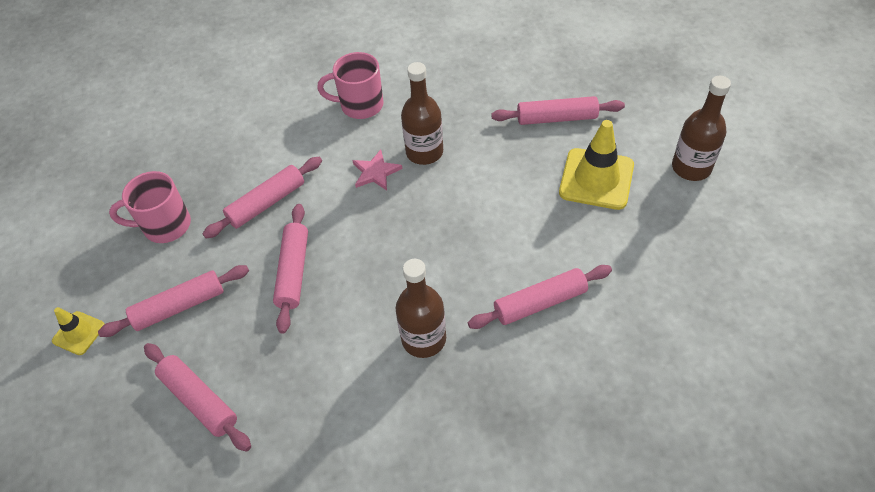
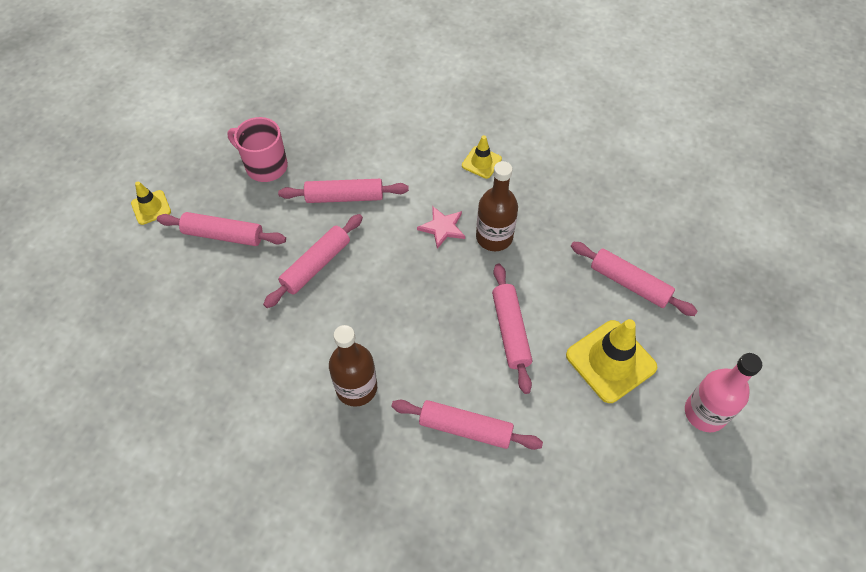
camera: 35 degrees right, 5 degrees up
(199, 400) = (179, 313): pink rolling pin -> pink rolling pin (510, 331)
(360, 105) = (481, 162): pink mug -> yellow traffic cone
(691, 167) = (705, 413): brown bottle -> pink bottle

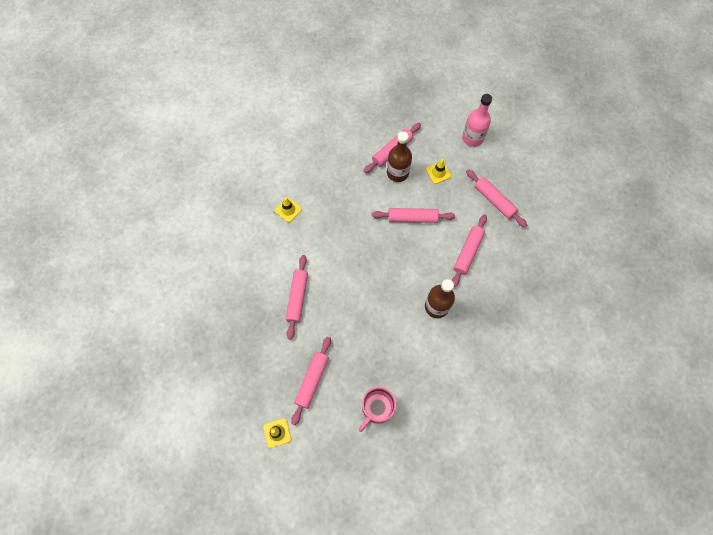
camera: 80 degrees left, 10 degrees up
(265, 166) = (258, 349): pink mug -> pink mug (376, 409)
(316, 265) = (348, 321): pink rolling pin -> pink rolling pin (494, 201)
(442, 228) = (334, 242): pink star -> none
(494, 237) = (347, 214): brown bottle -> brown bottle (397, 173)
(610, 361) = (438, 172): yellow traffic cone -> yellow traffic cone, size x0.54

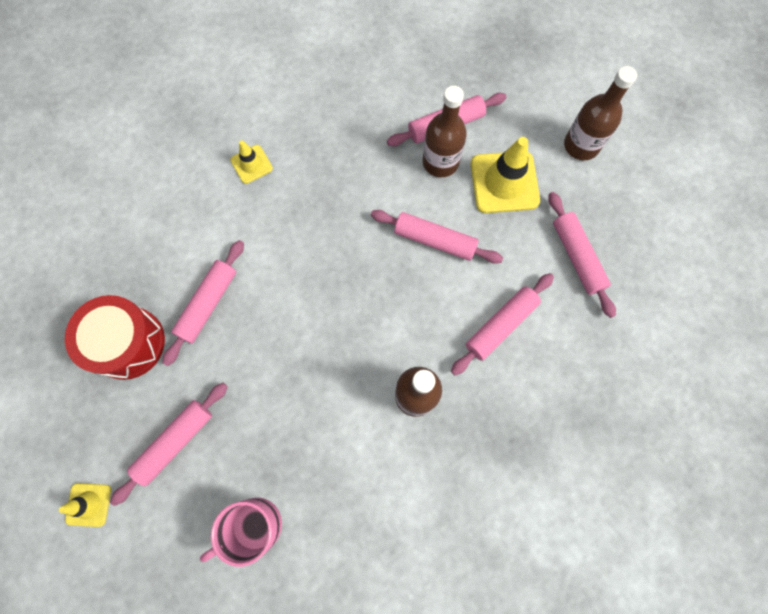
camera: 20 degrees right, 5 degrees up
(259, 336) = (128, 343): none -> red drum
(438, 172) = (504, 182): yellow traffic cone -> yellow traffic cone, size x1.85
(472, 138) = (581, 145): pink bottle -> brown bottle

